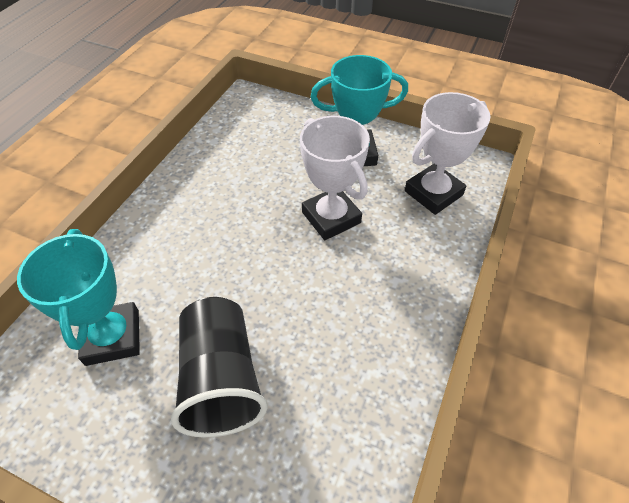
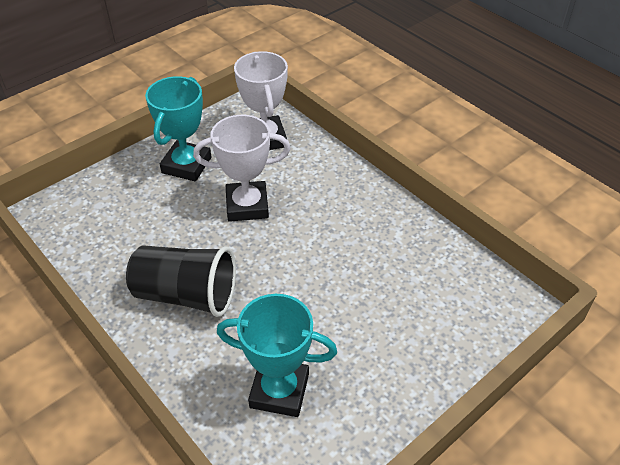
camera: 65 degrees left, 5 degrees down
(221, 379) = (359, 322): black cup -> black cup (186, 295)

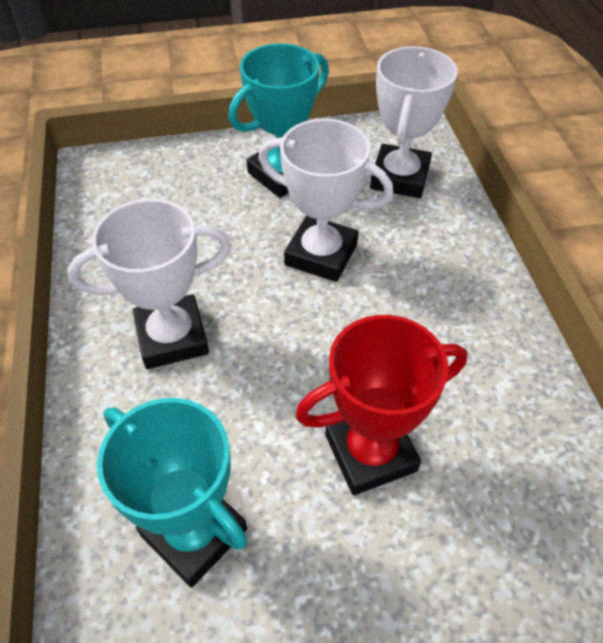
camera: 30 degrees right, 5 degrees up
(186, 295) = (172, 337): black cup -> white trophy
(350, 302) = (370, 452): none -> red trophy

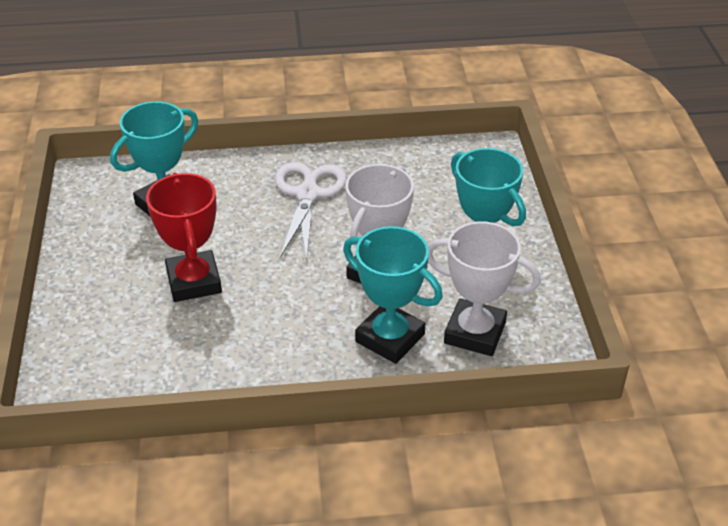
camera: 95 degrees right, 10 degrees down
(172, 337) = (308, 194): white trophy -> white scissors
(424, 239) = (390, 338): none -> turquoise trophy

